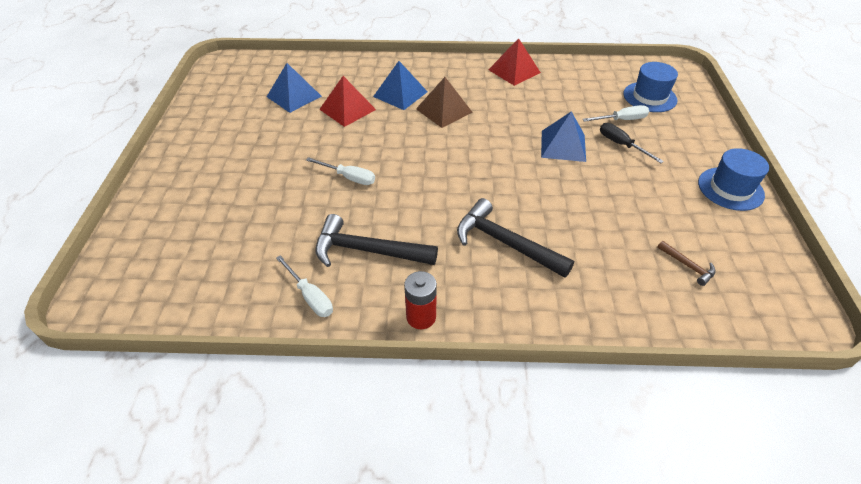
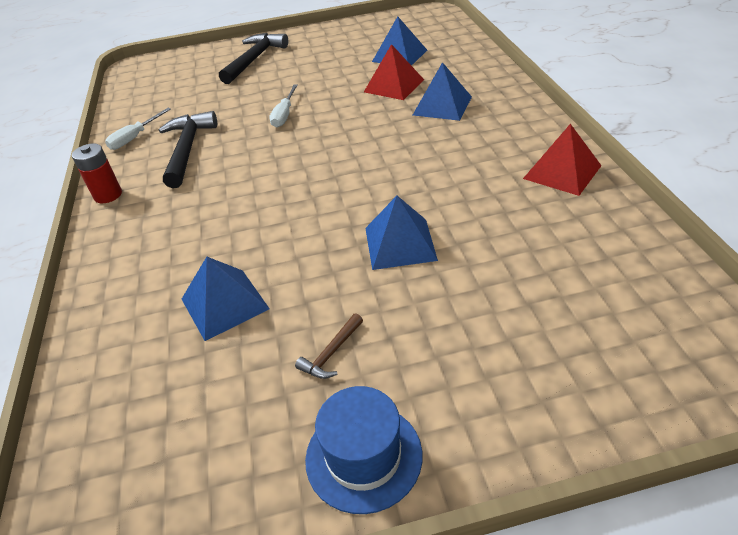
camera: 80 degrees right, 5 degrees down
(444, 110) = (427, 139): brown pyramid -> none
(505, 243) = (204, 226): black hammer -> black hammer (254, 59)
(604, 235) = (225, 303): none -> blue pyramid
(621, 145) = (430, 303): black screwdriver -> none
(622, 120) = (501, 297): white screwdriver -> none
(649, 97) = (601, 329): blue hat -> none
(688, 266) = (173, 394): brown hammer -> brown hammer (331, 353)

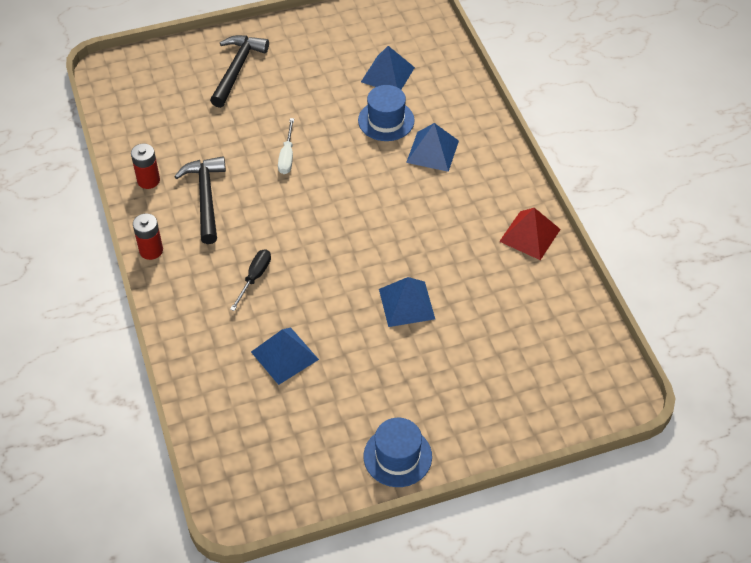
camera: 10 degrees left, 10 degrees up
(135, 138) = (148, 180): white screwdriver -> red battery
(215, 218) = (255, 277): none -> black screwdriver
(331, 353) = (368, 392): brown hammer -> none
(394, 86) = (386, 120): red pyramid -> blue hat

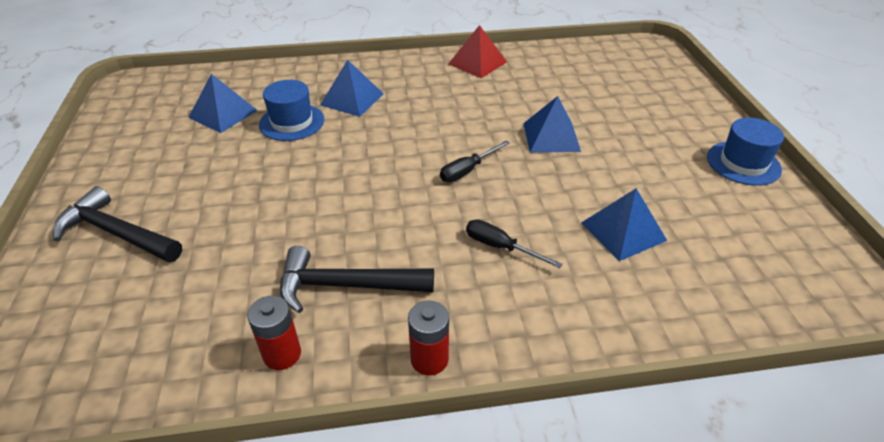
camera: 80 degrees left, 10 degrees down
(287, 156) = (307, 200): white screwdriver -> none
(343, 248) = (467, 170): none -> black screwdriver

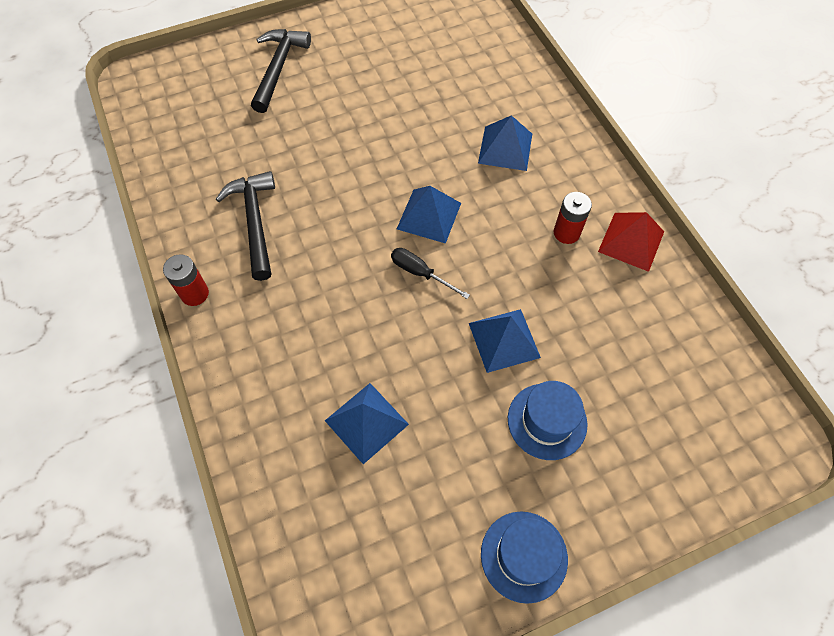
camera: 75 degrees right, 20 degrees up
(223, 114) = (443, 63): blue pyramid -> blue pyramid (429, 215)
(282, 354) = (187, 205): red battery -> red battery (566, 233)
(292, 122) = (449, 116): blue hat -> blue hat (547, 421)
(500, 247) = (320, 320): black screwdriver -> none

